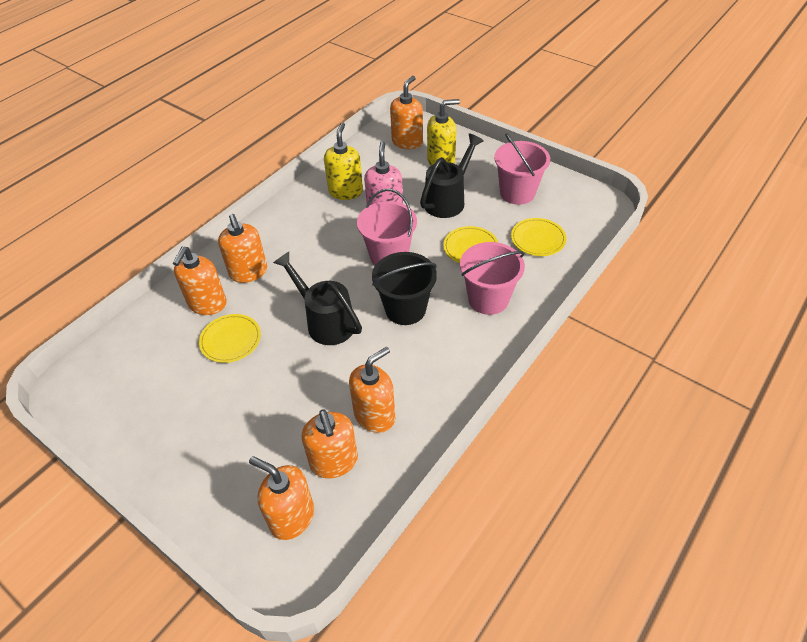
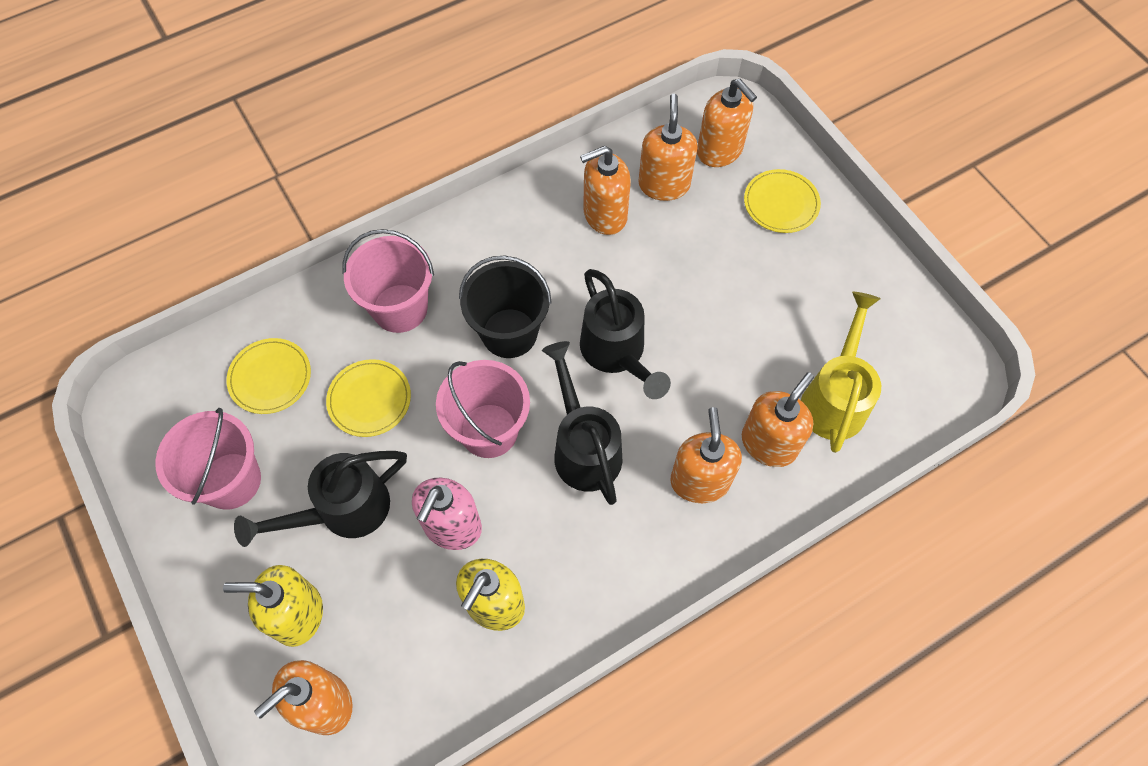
camera: 160 degrees left, 15 degrees up
(163, 344) = (835, 398): none -> yellow watering can
(230, 340) = (745, 371): yellow plate -> yellow plate (781, 203)
(326, 266) = (584, 448): none -> black watering can

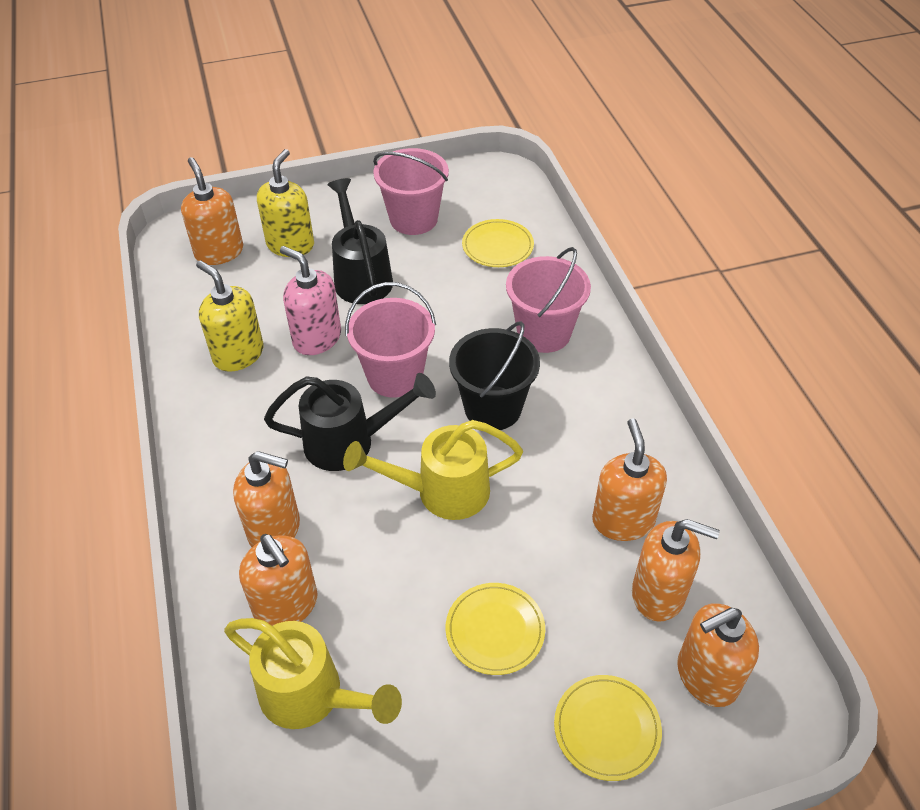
camera: 105 degrees right, 15 degrees down
(369, 399) = (455, 302): yellow plate -> yellow plate (495, 630)
(616, 353) = (442, 491): black watering can -> yellow watering can

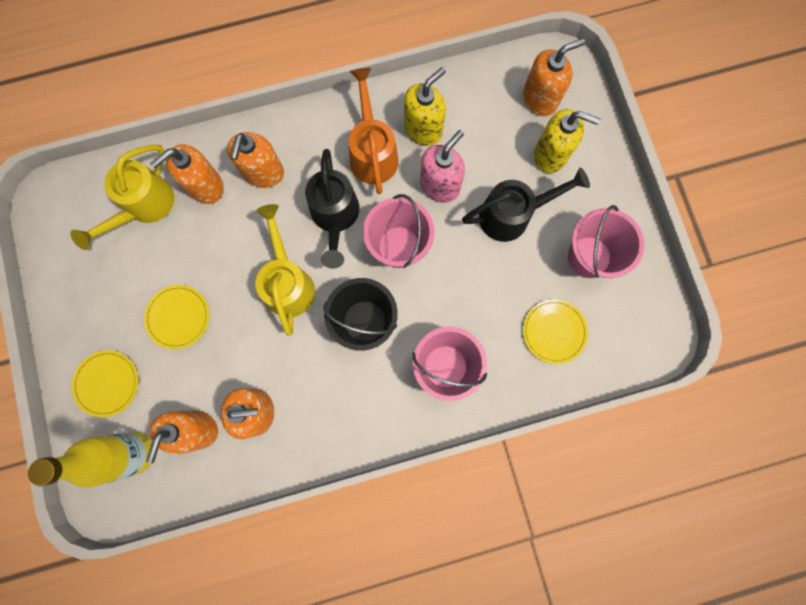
camera: 90 degrees right, 30 degrees up
(263, 404) = (373, 153): none -> orange watering can
(706, 676) = (135, 452): orange soap dispenser -> yellow bottle

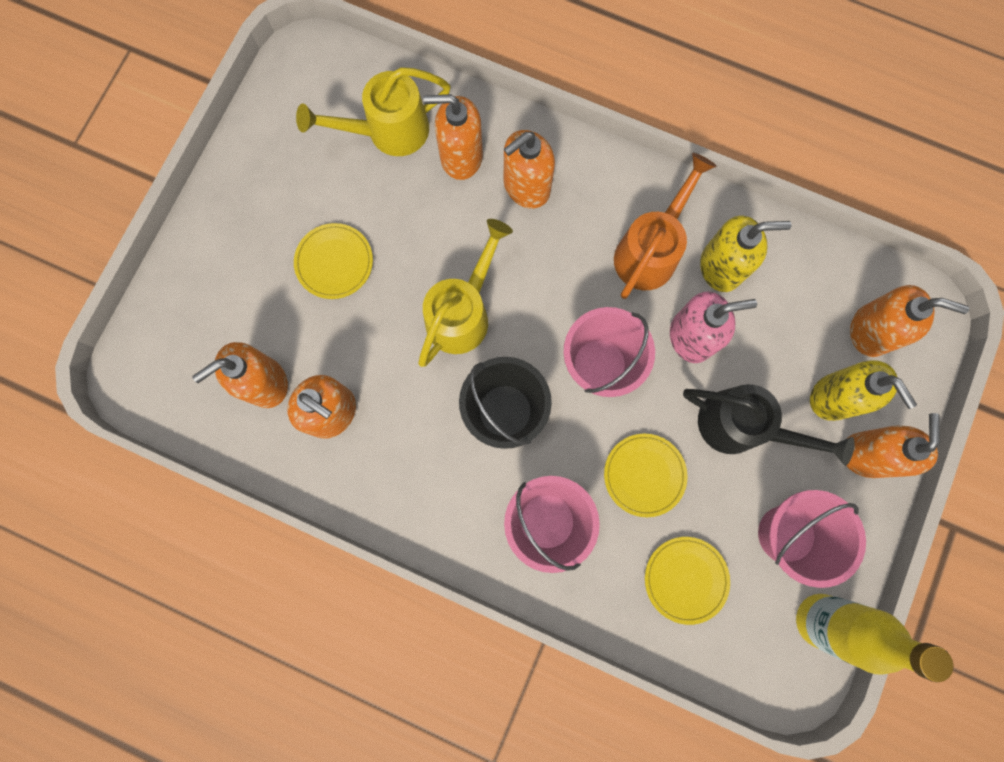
camera: 40 degrees right, 0 degrees up
(107, 383) = (221, 272): yellow plate -> yellow plate (644, 475)
(135, 452) = (194, 357): yellow bottle -> yellow bottle (820, 620)
(335, 216) = (560, 285): black watering can -> none
(595, 173) = (866, 454): none -> orange soap dispenser

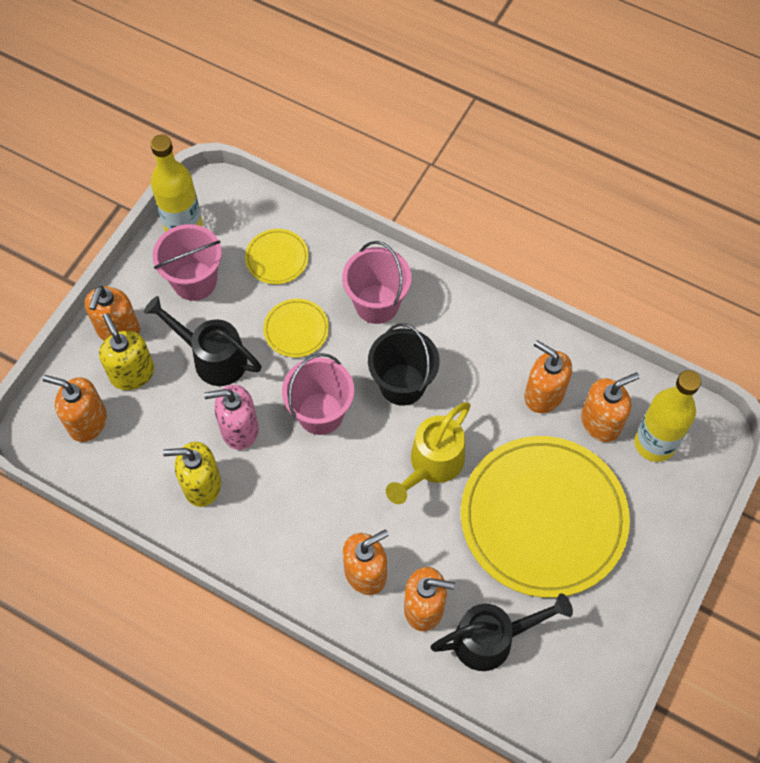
camera: 175 degrees left, 15 degrees down
(203, 361) = (654, 443): none -> yellow bottle
(334, 262) = (543, 518): yellow plate -> yellow plate, size x2.39
(389, 131) = (492, 639): yellow watering can -> black watering can
(650, 251) = (262, 504): orange watering can -> none

